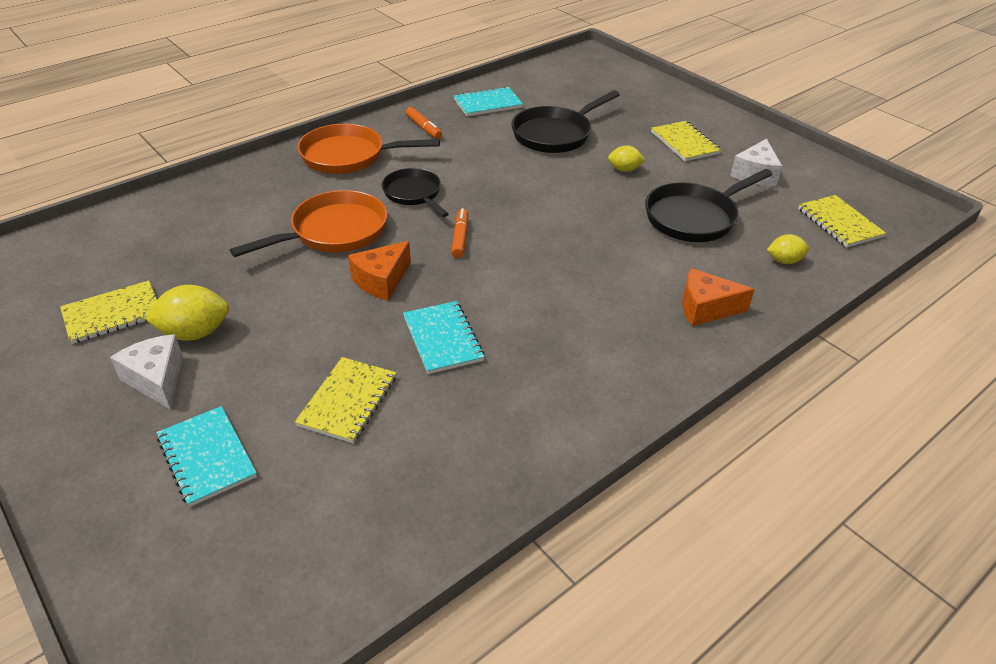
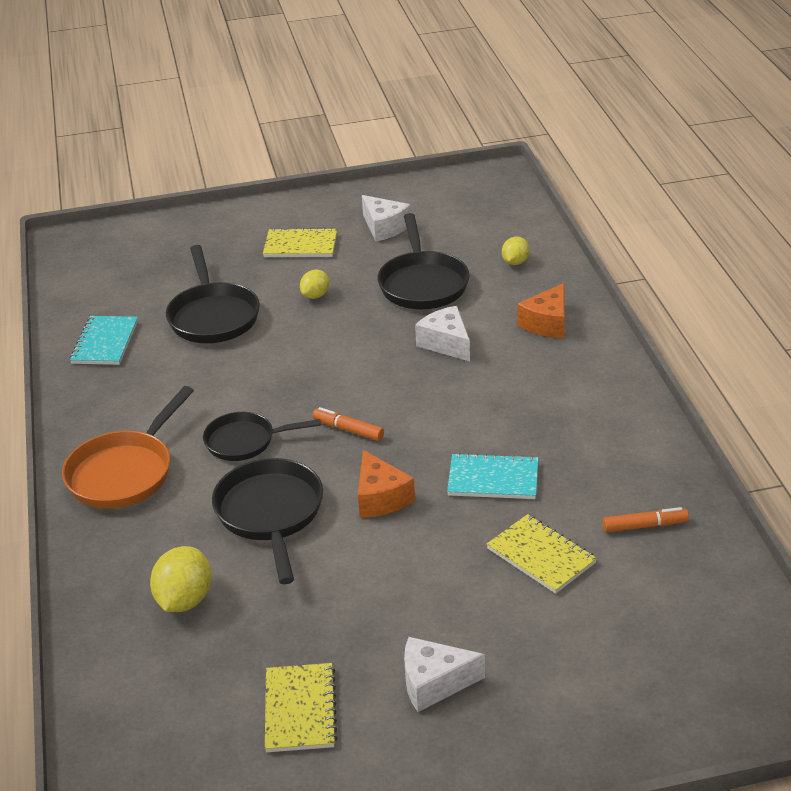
camera: 60 degrees left, 5 degrees down
(195, 333) = (377, 646): yellow lemon -> yellow lemon (184, 600)
(207, 457) = (563, 659): turquoise notebook -> none
(334, 232) = (270, 514): orange pan -> black pan
(423, 128) = (113, 402): orange marker -> orange marker (645, 526)
(619, 255) = (446, 343): none -> white cheese
(839, 223) = (486, 216): yellow notebook -> none

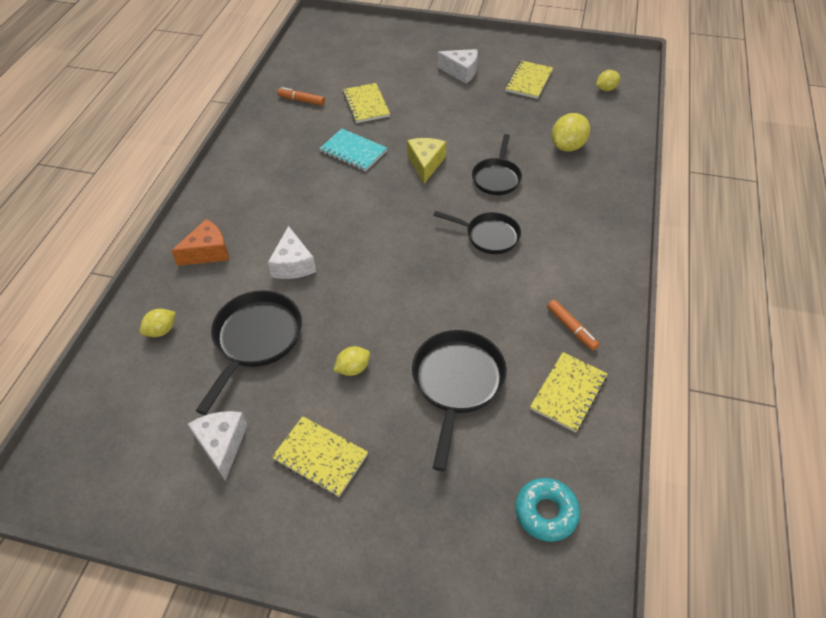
camera: 155 degrees left, 15 degrees up
(104, 274) = (546, 512): none -> turquoise donut
(105, 342) = (568, 393): turquoise notebook -> yellow notebook
(124, 472) = (583, 243): orange pan -> none
(149, 747) = (606, 89): none -> yellow lemon
(270, 514) = (496, 178): black pan -> black pan, size x0.67
(348, 430) = (414, 217): orange marker -> orange marker (571, 328)
(380, 498) = (425, 164): orange cheese -> yellow cheese

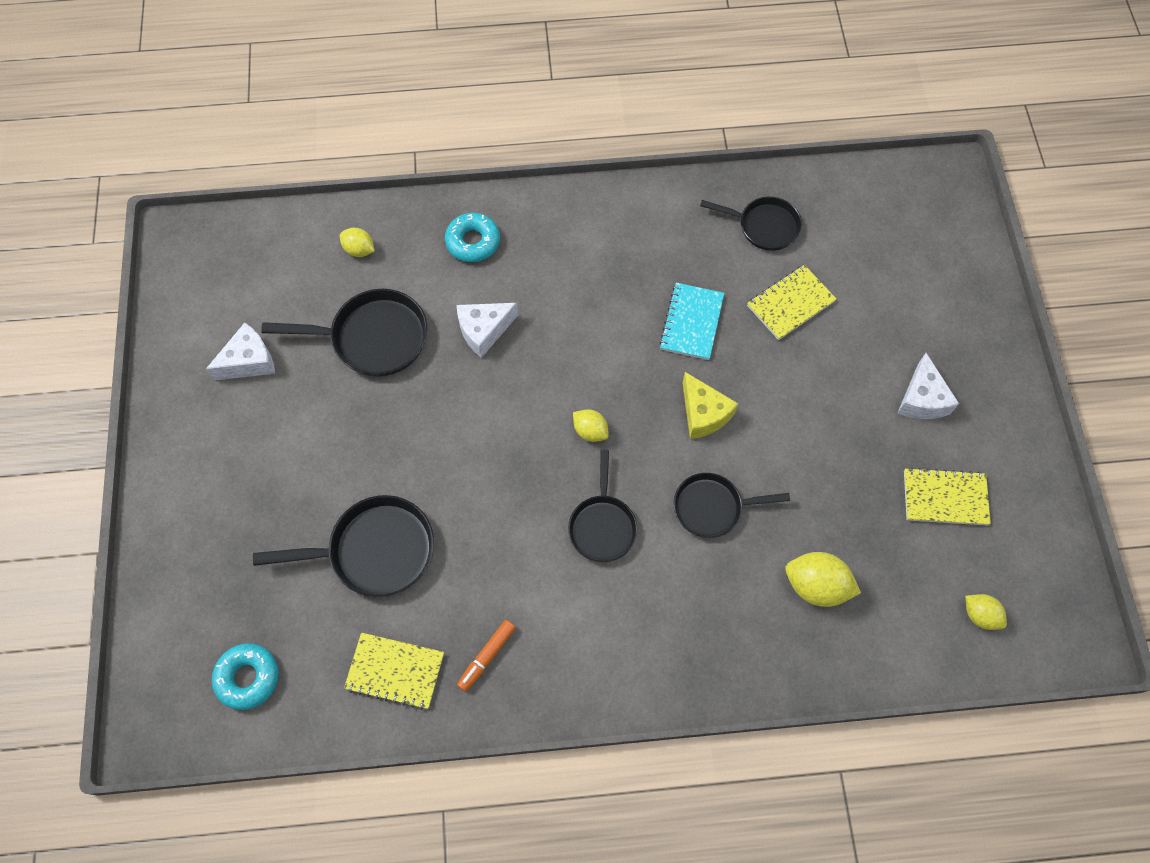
camera: 70 degrees right, 15 degrees up
(208, 252) = (473, 242): orange cheese -> turquoise donut
(301, 100) = (764, 226): orange marker -> black pan
(320, 457) = (257, 450): yellow notebook -> none
(353, 368) = (364, 442): yellow lemon -> yellow lemon (590, 431)
(425, 164) = (703, 414): yellow cheese -> yellow cheese turned 75 degrees clockwise

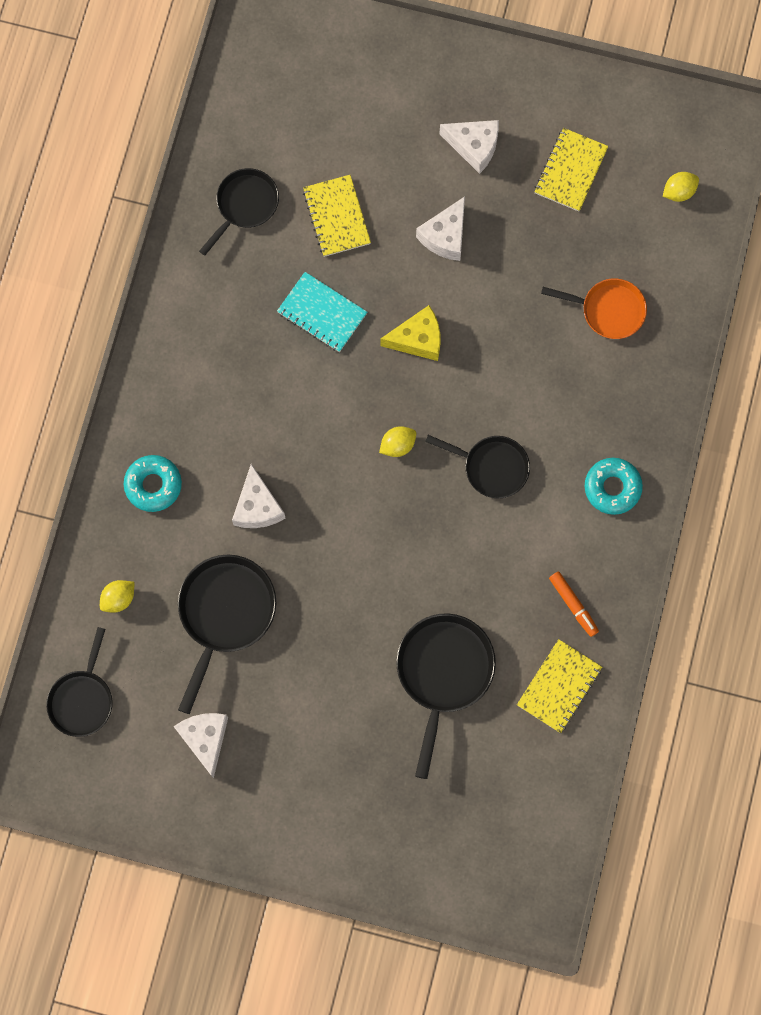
camera: 70 degrees left, 10 degrees up
(248, 677) = (520, 815): turquoise donut -> turquoise donut (612, 488)
(712, 507) = (509, 367): black pan -> black pan (82, 699)
(816, 586) = (608, 310): yellow lemon -> orange pan
(818, 403) = (445, 236): none -> white cheese

